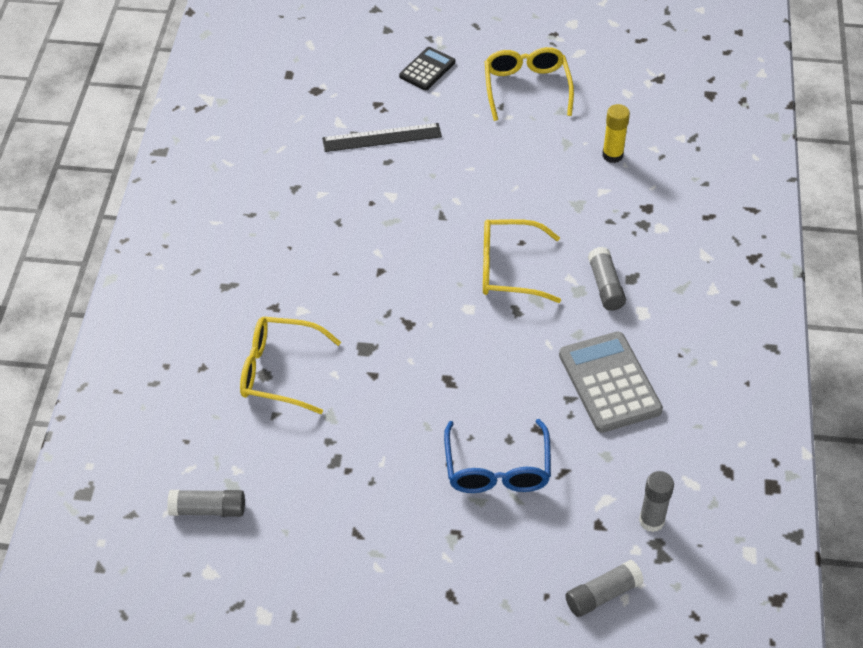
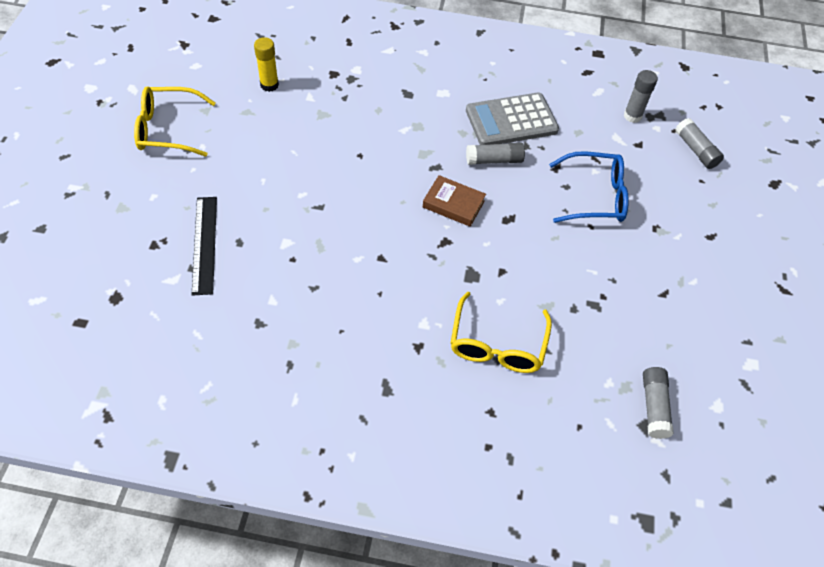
camera: 90 degrees left, 5 degrees up
(427, 69) = (116, 200): black calculator -> none
(463, 329) = (453, 204): none -> brown book
(509, 269) = (390, 166): yellow glasses -> none
(605, 286) = (414, 109): grey glue stick -> grey glue stick (494, 160)

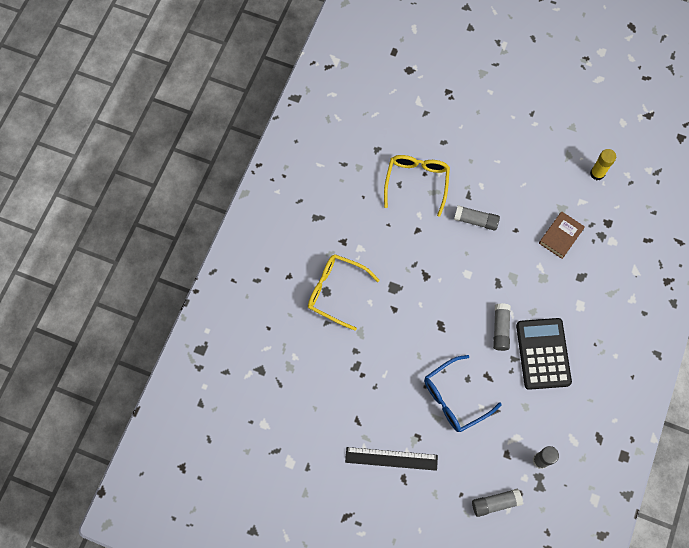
camera: 105 degrees right, 15 degrees up
(168, 129) = (554, 102): yellow glasses -> yellow glasses (416, 182)
(204, 244) = (444, 121): black ruler -> black ruler (391, 458)
(453, 204) = (459, 288): brown book -> brown book (560, 236)
(511, 121) = (543, 353): grey calculator -> black calculator
(595, 196) = (454, 398): blue glasses -> blue glasses turned 45 degrees clockwise
(654, 406) = (272, 380): grey glue stick -> grey glue stick (476, 220)

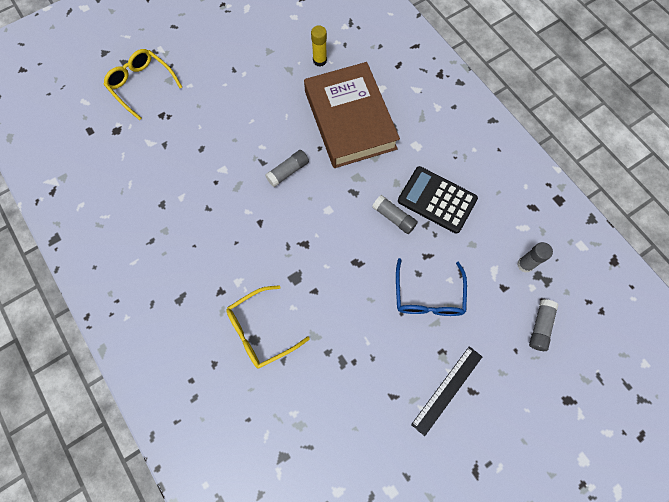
camera: 55 degrees left, 0 degrees up
(416, 182) = (218, 193): yellow glasses -> yellow glasses (141, 85)
(560, 236) = (350, 120): brown book -> brown book, size x2.45

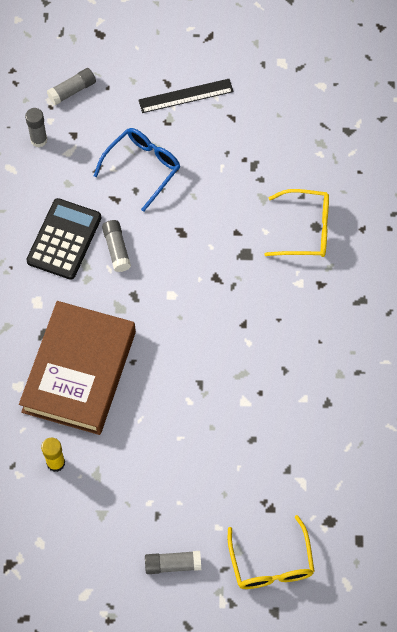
camera: 145 degrees left, 5 degrees down
(288, 171) = (181, 357): grey glue stick -> grey glue stick (172, 564)
(437, 200) = (64, 239): black calculator -> black calculator turned 135 degrees counterclockwise

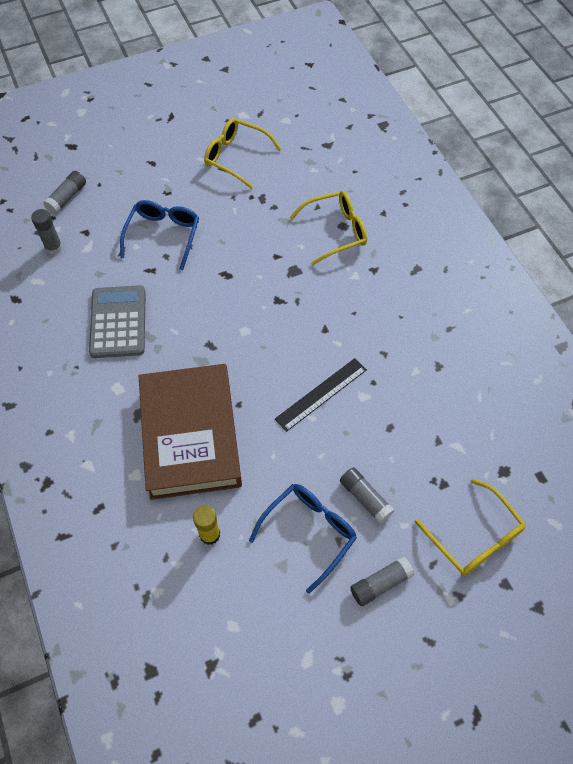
camera: 25 degrees left, 5 degrees down
(64, 239) = (118, 322): black calculator -> grey calculator
(116, 249) = (173, 311): grey glue stick -> grey glue stick (365, 498)
(136, 497) = (309, 532): none -> blue glasses
(186, 96) = (173, 166): black ruler -> black ruler (321, 394)
(251, 109) = (236, 157): none -> yellow glasses

